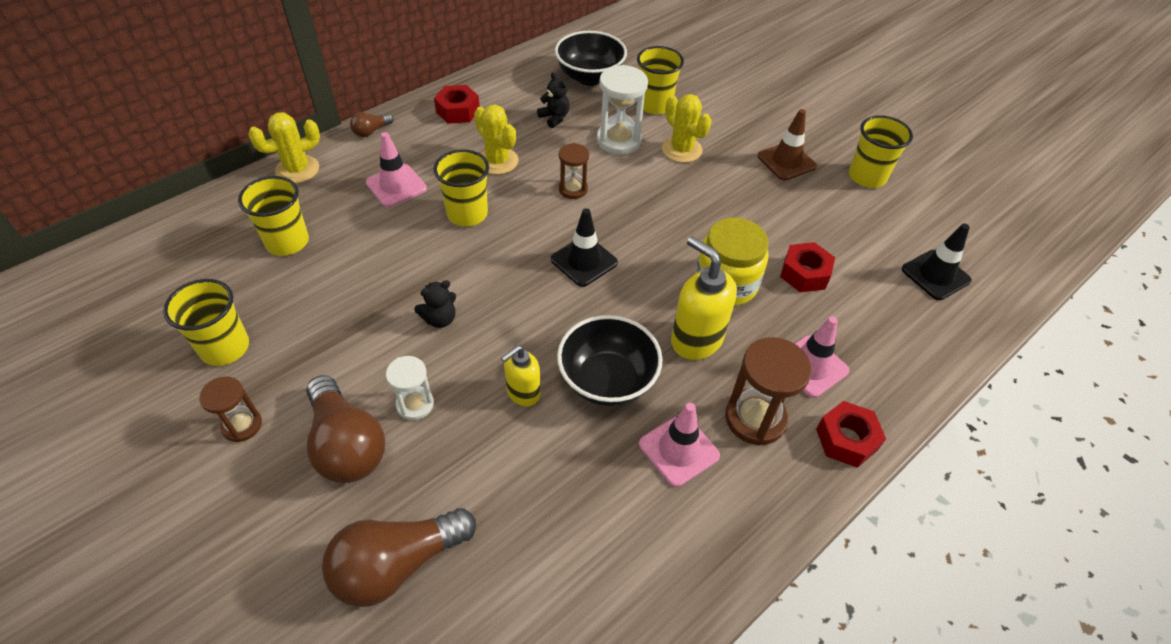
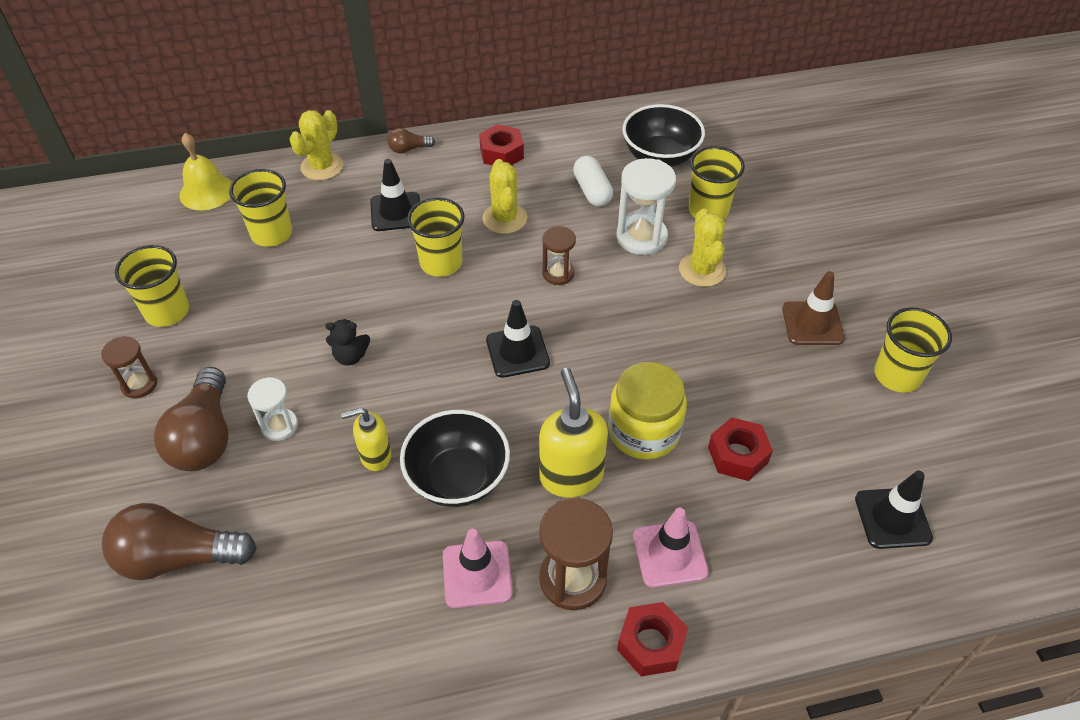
camera: 30 degrees right, 0 degrees up
(191, 227) = (206, 192): none -> yellow bell
(297, 169) = (322, 166): yellow cactus -> yellow cactus turned 60 degrees counterclockwise
(396, 186) = (396, 212): pink traffic cone -> black traffic cone
(554, 118) = (592, 191): black teddy bear -> white capsule

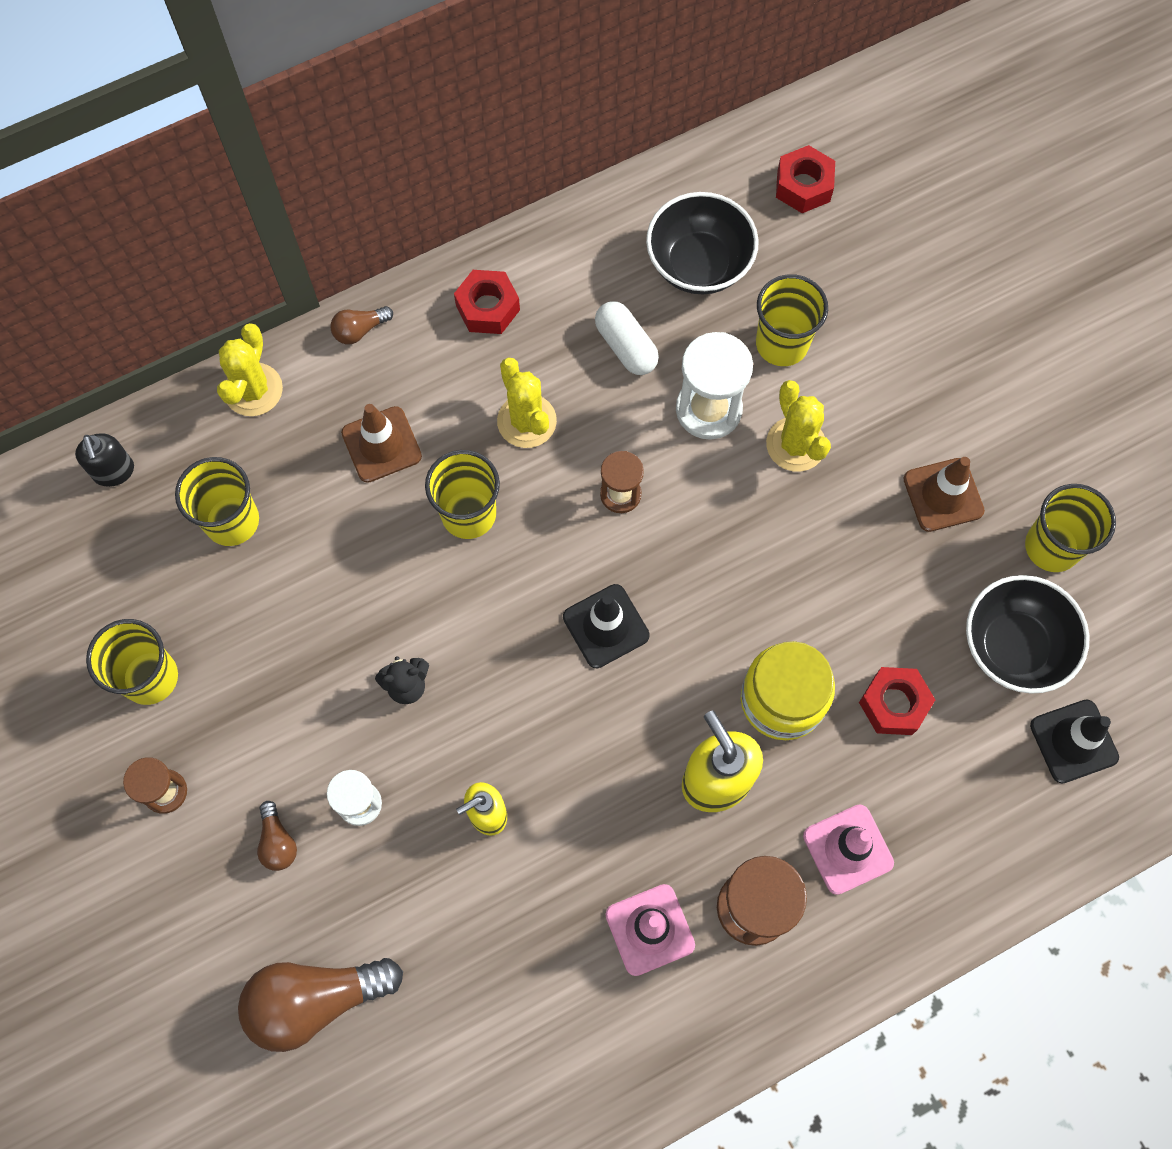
camera: 15 degrees left, 20 degrees up
(205, 437) = (278, 842): brown light bulb -> brown light bulb, size x0.47
(206, 192) = (114, 472): yellow bell -> black soap dispenser
(396, 212) = (381, 444): black traffic cone -> brown traffic cone
(458, 478) = (591, 817): black bowl -> black bowl (1013, 646)
(651, 643) = (853, 958): red nut -> red nut (803, 186)

